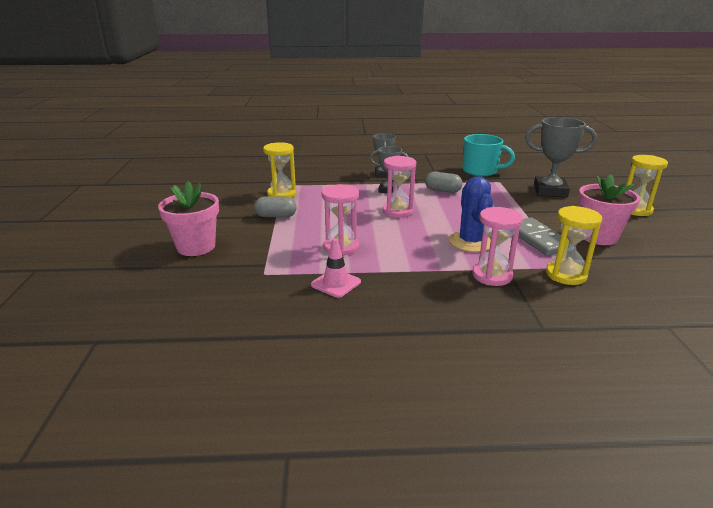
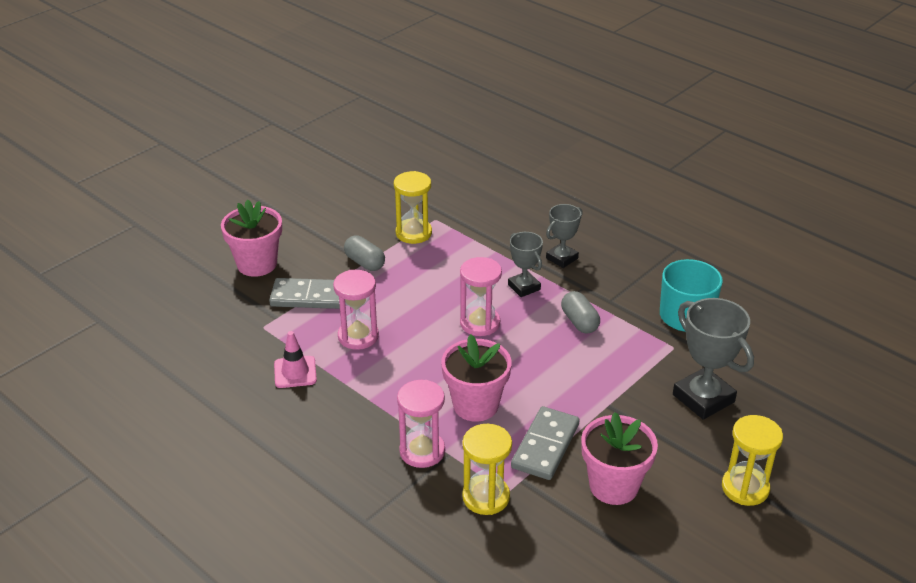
camera: 45 degrees right, 10 degrees up
(269, 245) = (309, 297): none -> grey domino
(471, 242) = (475, 405): blue cactus -> pink flower pot

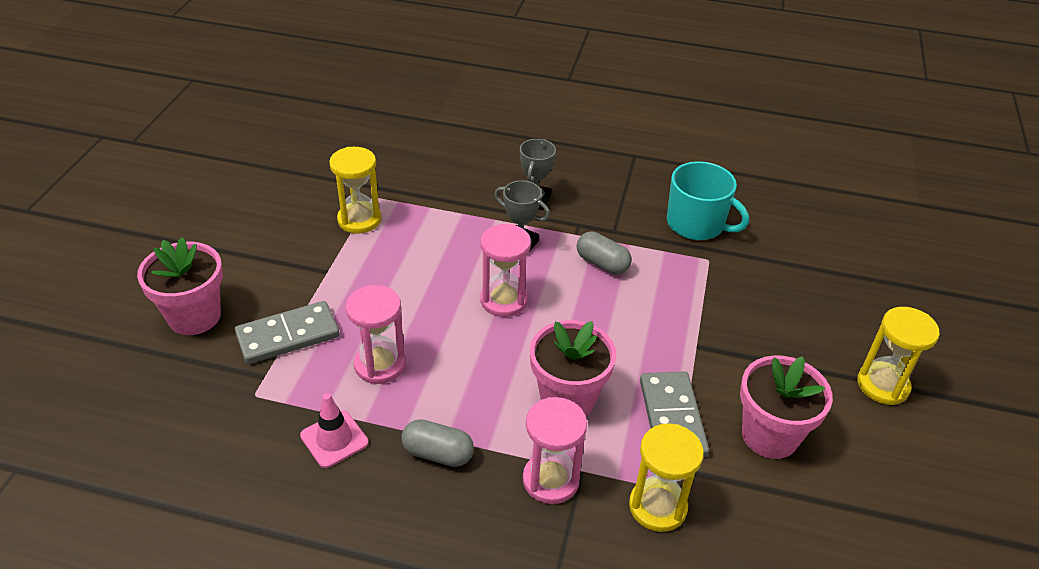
camera: 30 degrees left, 5 degrees up
(365, 263) = (327, 272): grey capsule -> grey capsule (438, 453)
(703, 398) = (775, 304): grey trophy -> none

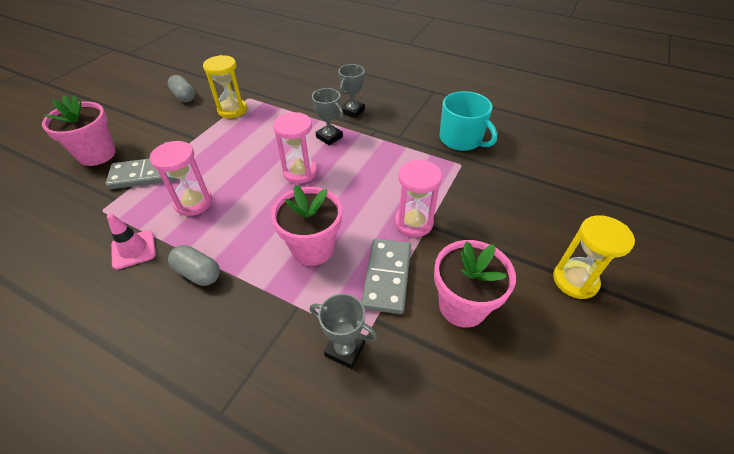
camera: 15 degrees right, 5 degrees up
(550, 480) = (270, 309): pink hourglass -> pink hourglass (413, 223)
(602, 263) = (381, 157): grey capsule -> grey capsule (184, 96)
(657, 507) = (345, 349): yellow hourglass -> grey trophy

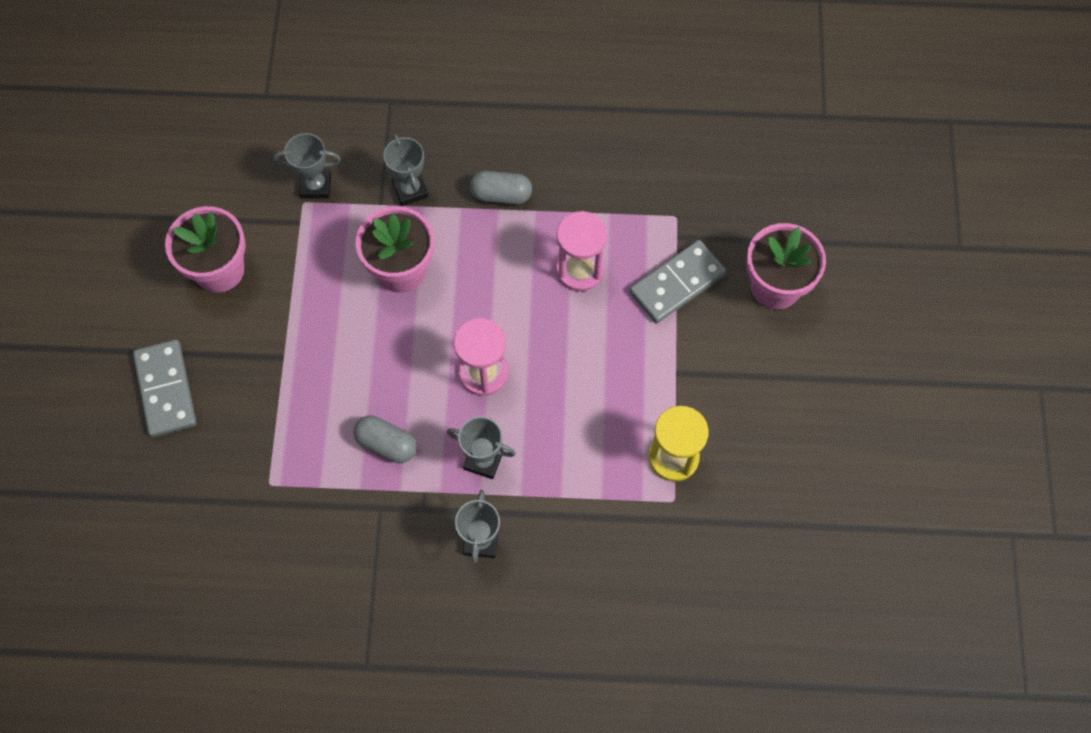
camera: 155 degrees right, 20 degrees up
(133, 249) = (590, 190): pink traffic cone -> none
(184, 96) = (779, 455): grey capsule -> grey capsule (386, 444)
(264, 308) = (410, 189): none -> grey trophy
(387, 277) = (306, 270): grey domino -> grey domino (165, 389)
(413, 223) = (302, 352): pink hourglass -> none
(461, 139) = (282, 543): turquoise mug -> none
(575, 280) = (105, 347): yellow hourglass -> none

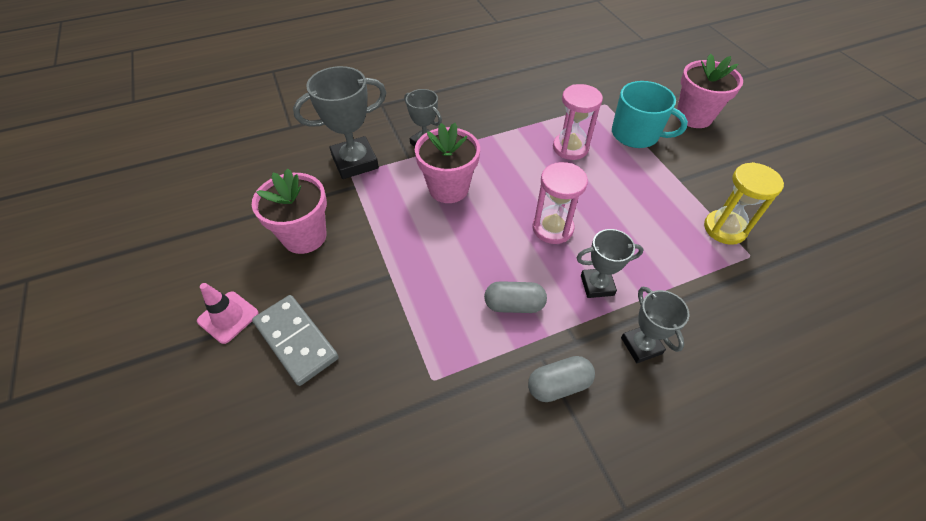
camera: 25 degrees left, 15 degrees down
(114, 336) = (228, 317): none -> pink traffic cone
(316, 185) = (355, 162): grey trophy -> grey trophy, size x1.65
(501, 195) = (489, 127): grey capsule -> grey capsule (558, 385)
(677, 283) = (636, 134): grey domino -> turquoise mug

